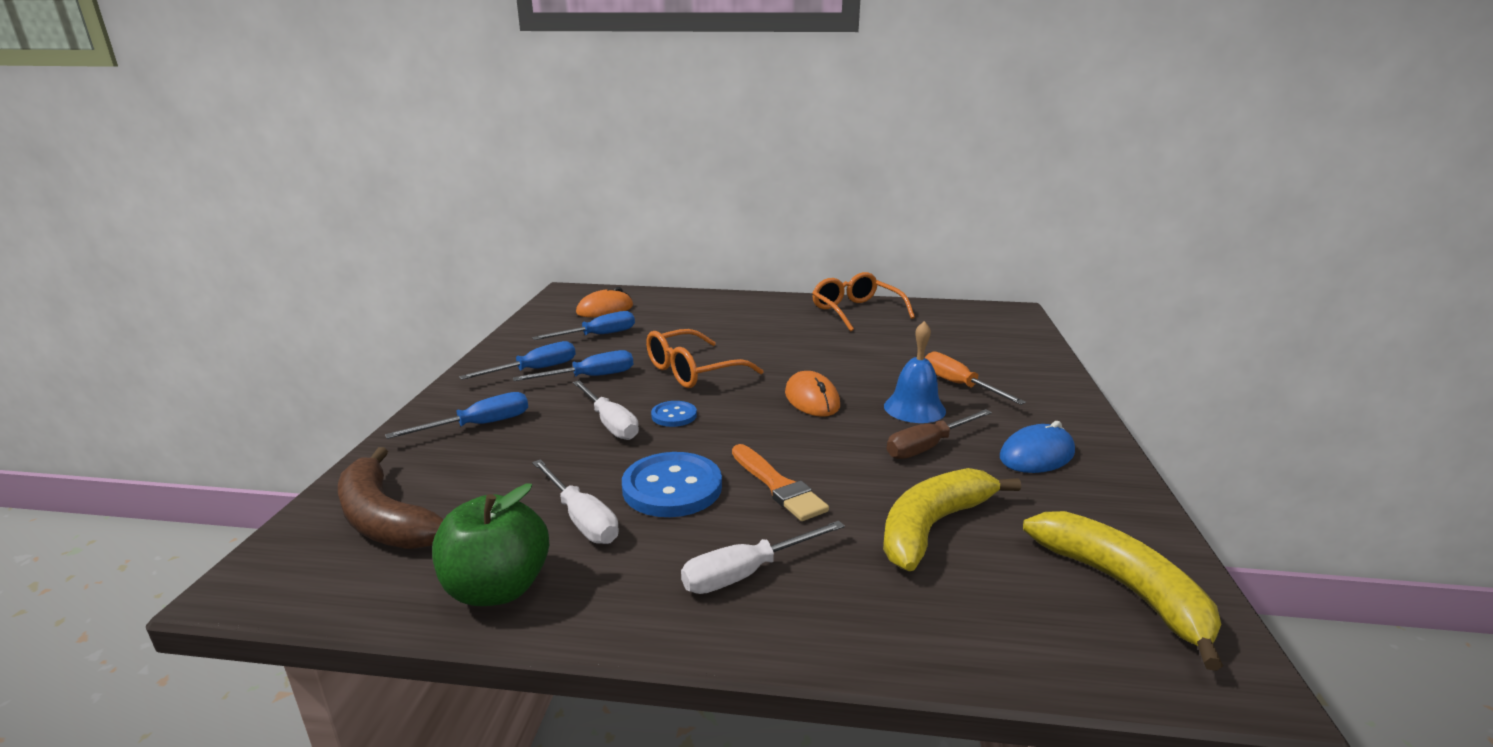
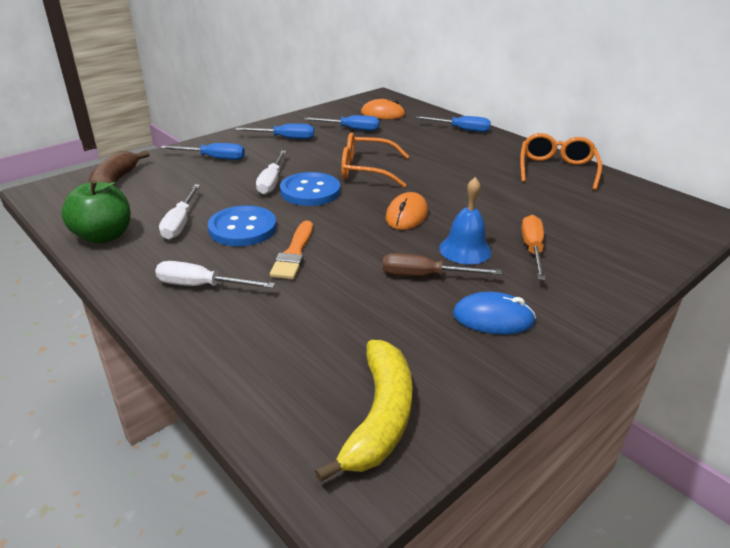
camera: 40 degrees right, 10 degrees up
(590, 377) = (305, 152): blue screwdriver -> blue screwdriver (461, 130)
(674, 415) = (310, 191): blue button -> blue button, size x1.85
(932, 526) = (335, 318): yellow banana -> none

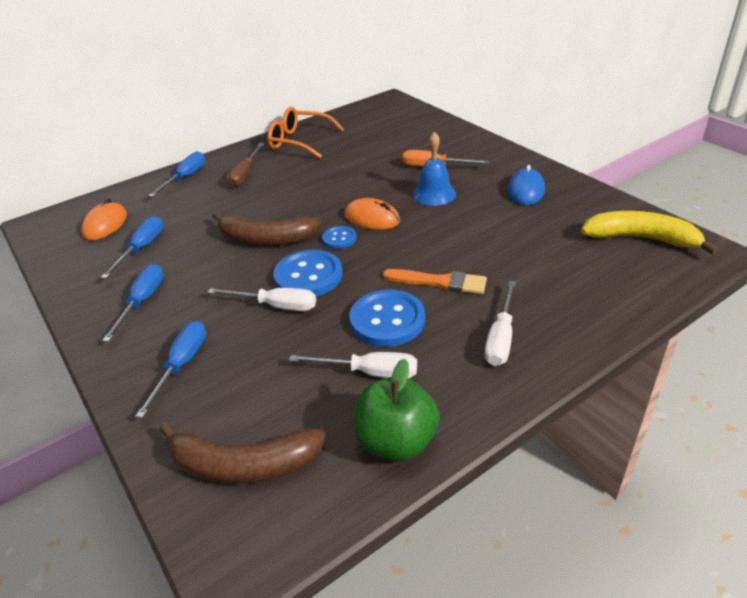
camera: 80 degrees left, 5 degrees up
(366, 170) = (265, 239): orange glasses -> brown banana
(368, 201) = (339, 238): none -> blue button
(425, 276) = (474, 214): brown screwdriver -> brown screwdriver (245, 174)

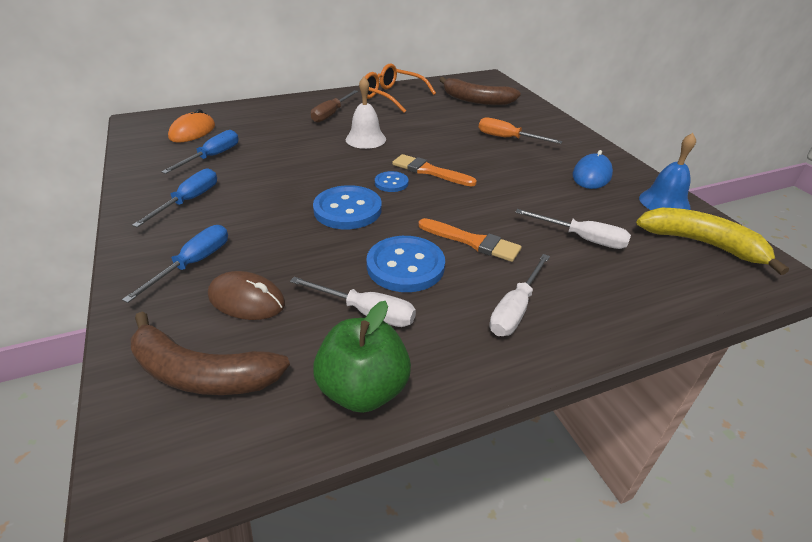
camera: 10 degrees right, 0 degrees up
(185, 177) = (279, 107): blue screwdriver -> none
(252, 387) = (246, 300): none -> brown mouse
(265, 239) = (323, 170): brown banana -> brown banana (476, 100)
(276, 306) = (305, 230): white screwdriver -> white screwdriver (582, 238)
(293, 196) = (365, 139): none -> white bell
(372, 218) = (430, 171): orange mouse -> orange brush
(434, 194) = (498, 161): blue bell -> blue bell (664, 202)

